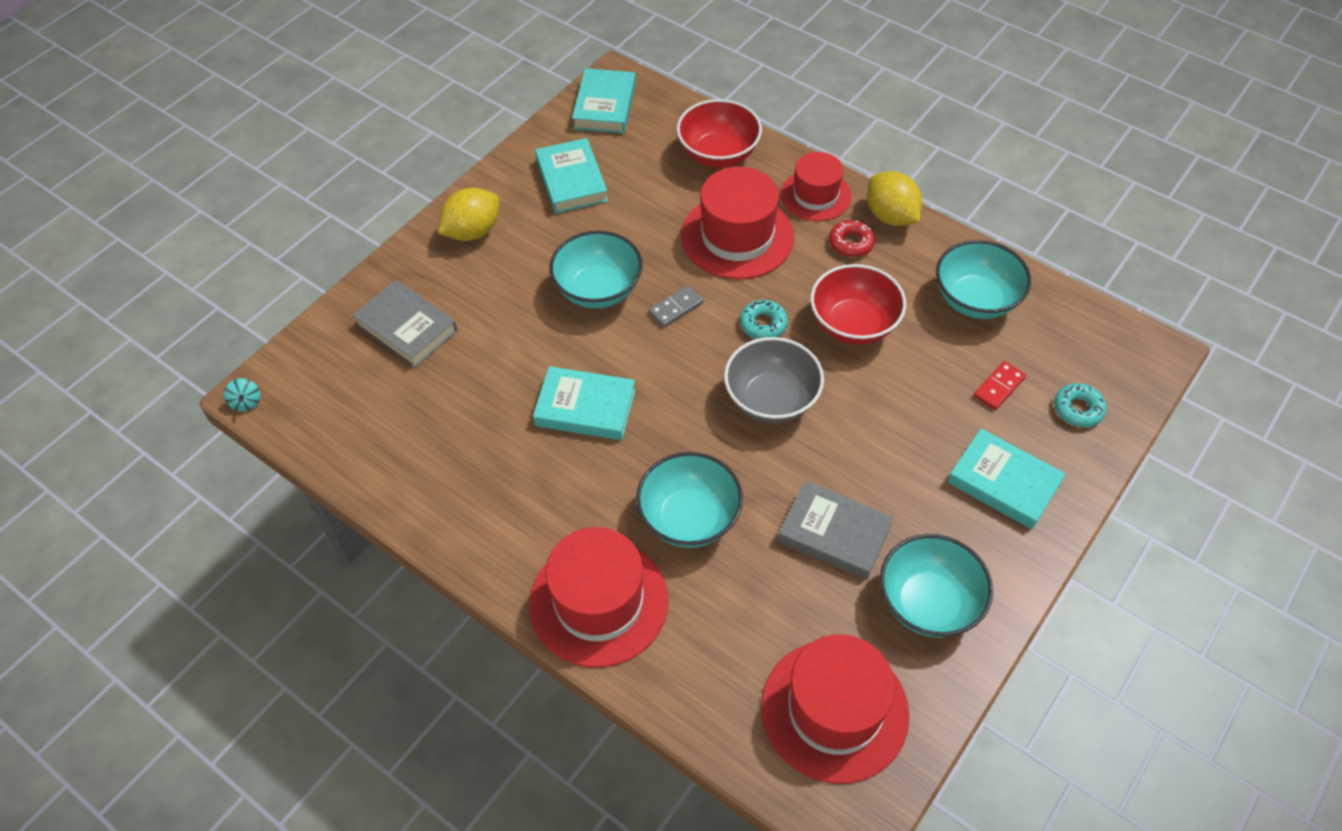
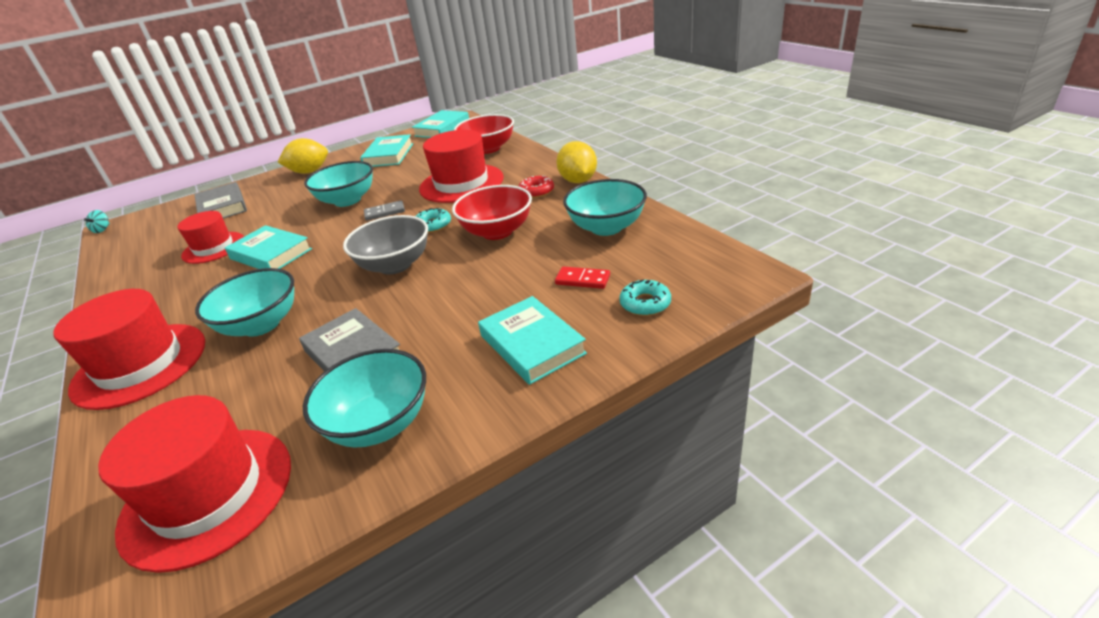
camera: 25 degrees right, 20 degrees down
(815, 195) = (534, 169): red hat -> red hat (213, 247)
(999, 387) = (582, 280): red domino -> red domino turned 45 degrees clockwise

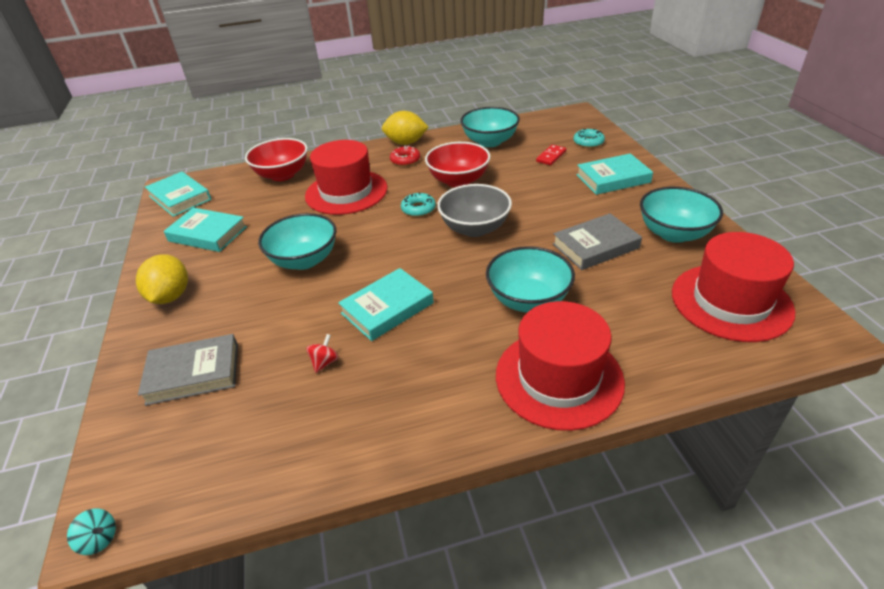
camera: 75 degrees left, 5 degrees up
(213, 247) = (325, 362): red hat -> red spinning top
(385, 212) = (363, 235): grey domino -> none

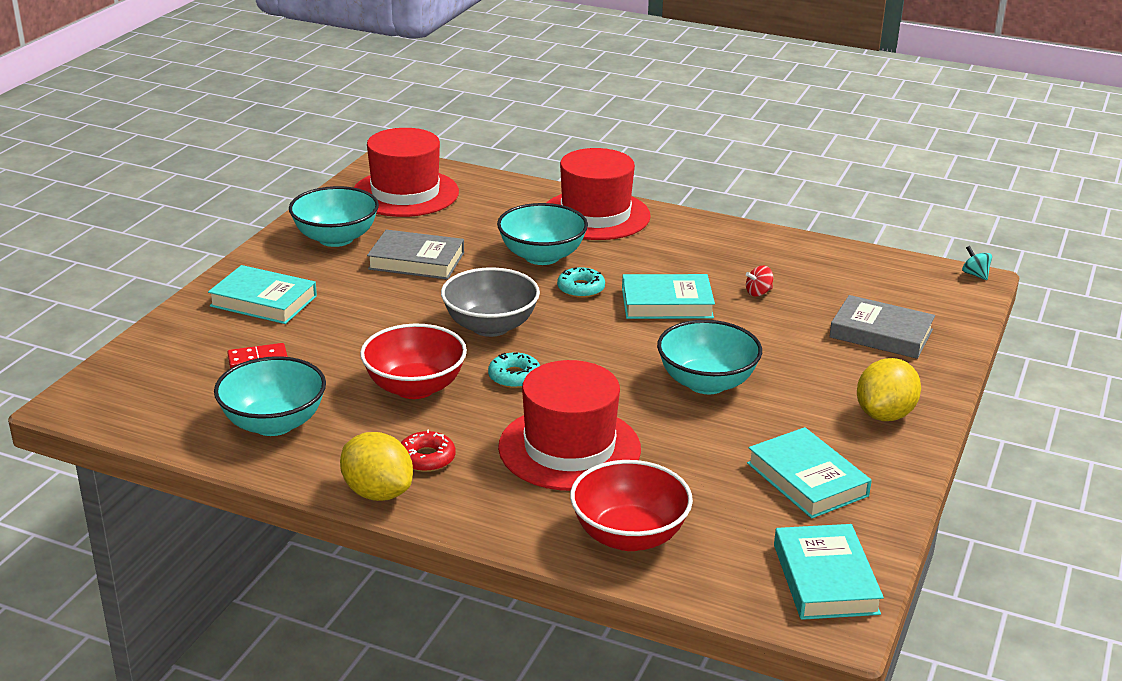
camera: 145 degrees left, 10 degrees down
(588, 142) = (178, 352): turquoise donut -> turquoise donut (581, 289)

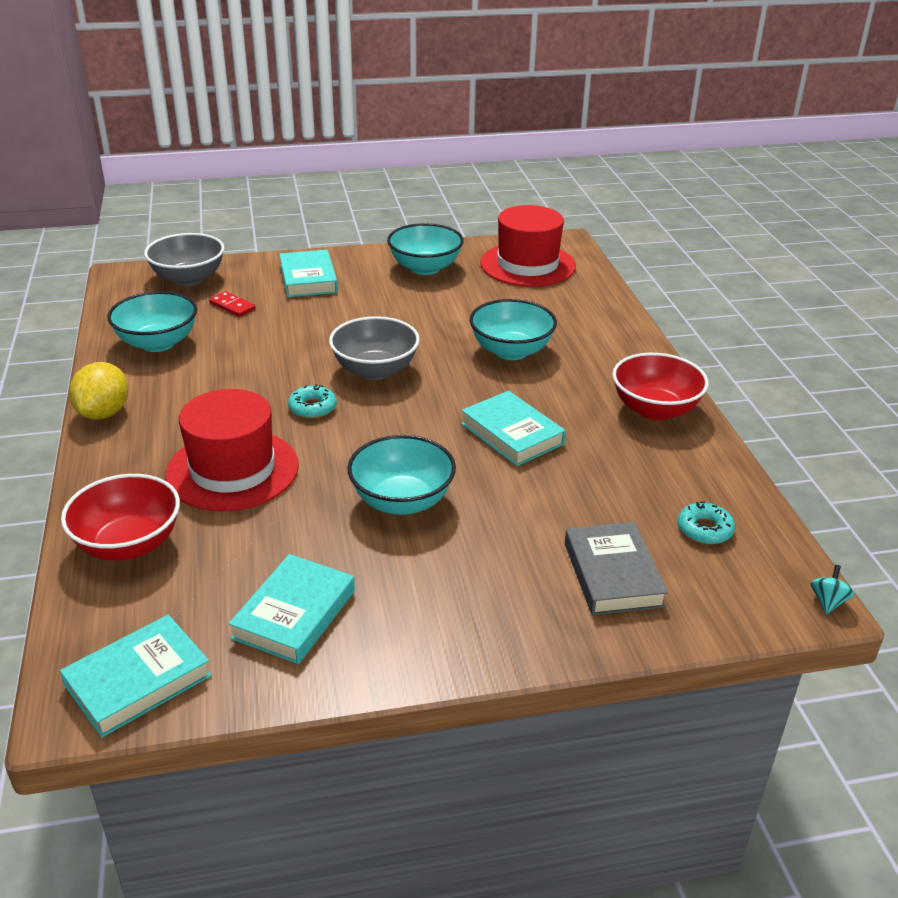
camera: 55 degrees right, 5 degrees up
(153, 366) = (188, 279): none -> grey bowl
(415, 387) = (255, 374): red bowl -> red bowl (655, 410)
(416, 261) = (433, 307): grey book -> none
(426, 458) = (164, 415): red donut -> none
(581, 289) = (482, 386): turquoise donut -> turquoise donut (704, 529)
(595, 215) = (613, 348): red hat -> none
(758, 293) = (594, 474): red spinning top -> none
(885, 415) = (457, 627): yellow lemon -> none

